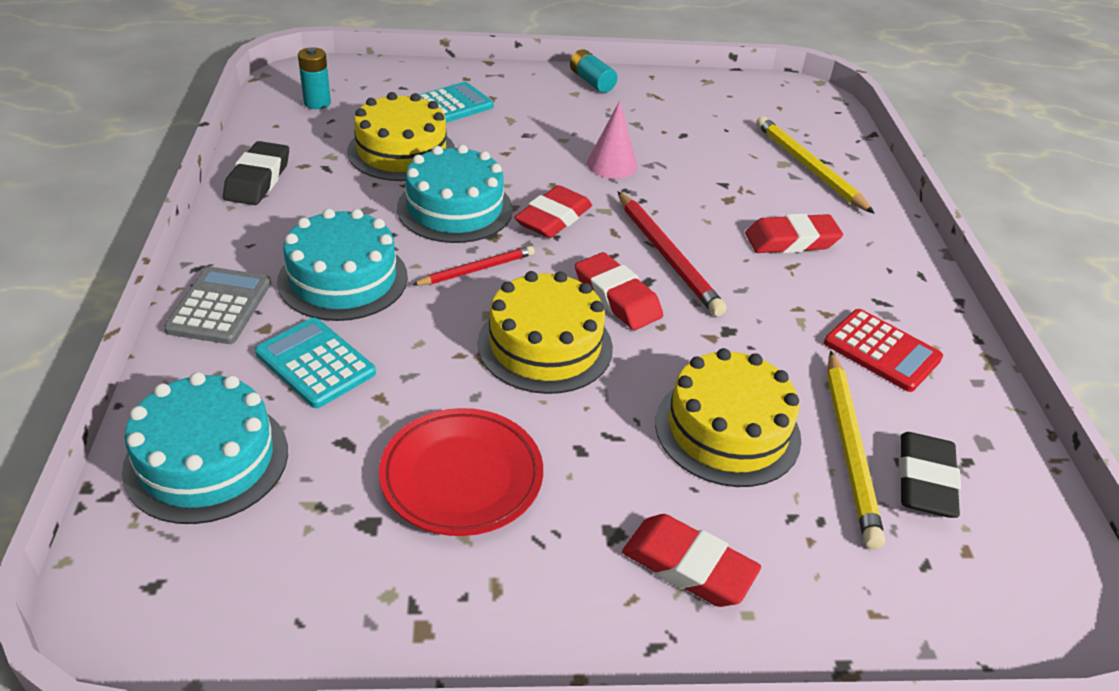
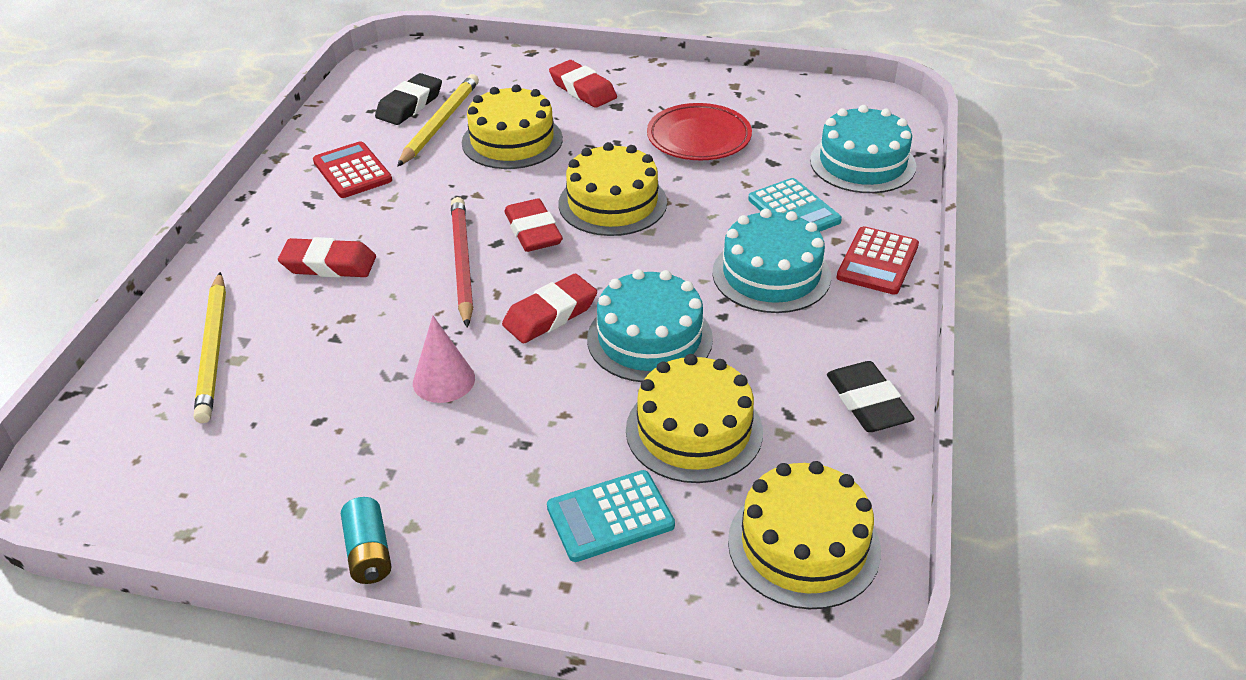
camera: 160 degrees left, 0 degrees up
(220, 306) = (877, 261): grey calculator -> red calculator
(258, 180) = (867, 403): black eraser -> black eraser turned 45 degrees counterclockwise
(317, 103) = (803, 545): turquoise battery -> yellow cake
(476, 270) = (647, 269): red pencil -> none

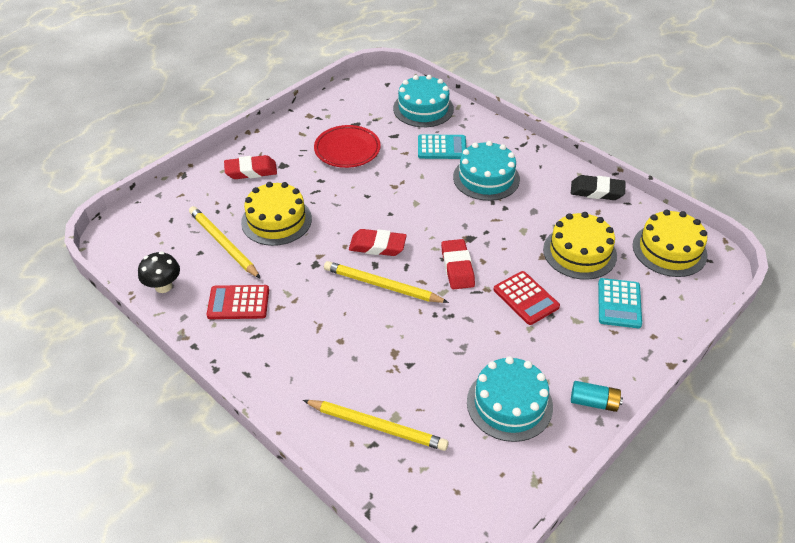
camera: 60 degrees left, 5 degrees up
(329, 264) = (333, 345): red eraser -> none
(343, 115) = (163, 286): none -> black mushroom
(410, 105) = (186, 250): black eraser -> none
(444, 380) = (481, 329): pink cone -> none
(462, 263) = (382, 285): red pencil -> yellow pencil
(612, 203) = (378, 206): yellow cake -> none
(649, 338) = (503, 239): turquoise cake -> turquoise cake (509, 404)
(877, 261) = (503, 141): red calculator -> red calculator (526, 298)

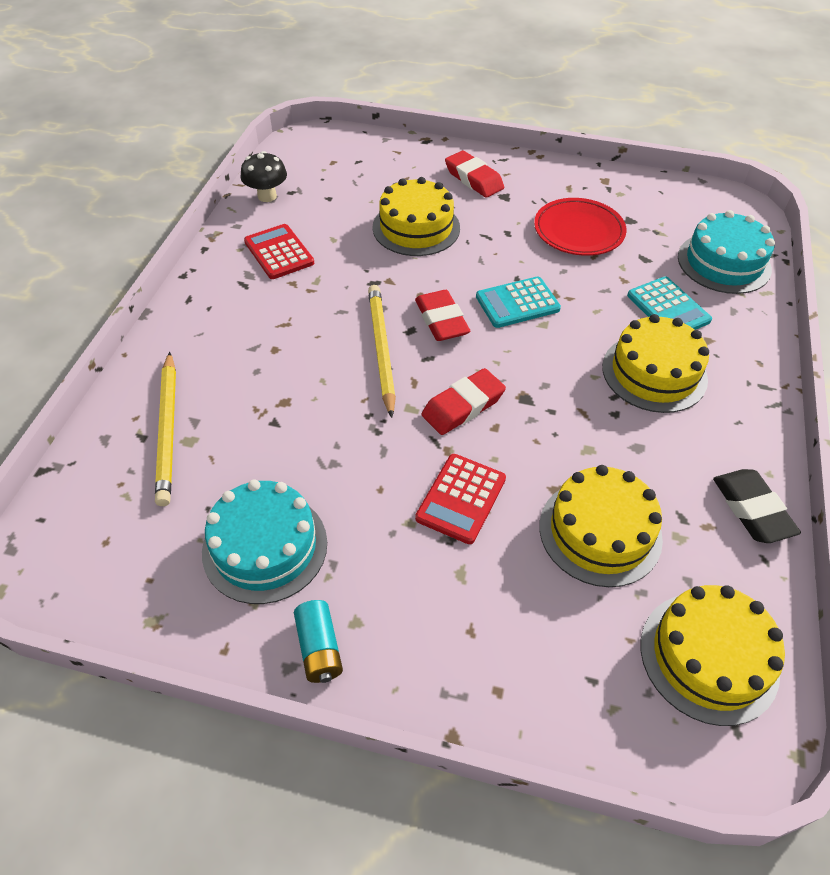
camera: 60 degrees right, 5 degrees up
(223, 244) = (352, 207): yellow pencil -> none
(486, 178) = (654, 373): turquoise cake -> yellow cake
(619, 303) = (533, 619): turquoise calculator -> turquoise calculator (517, 303)

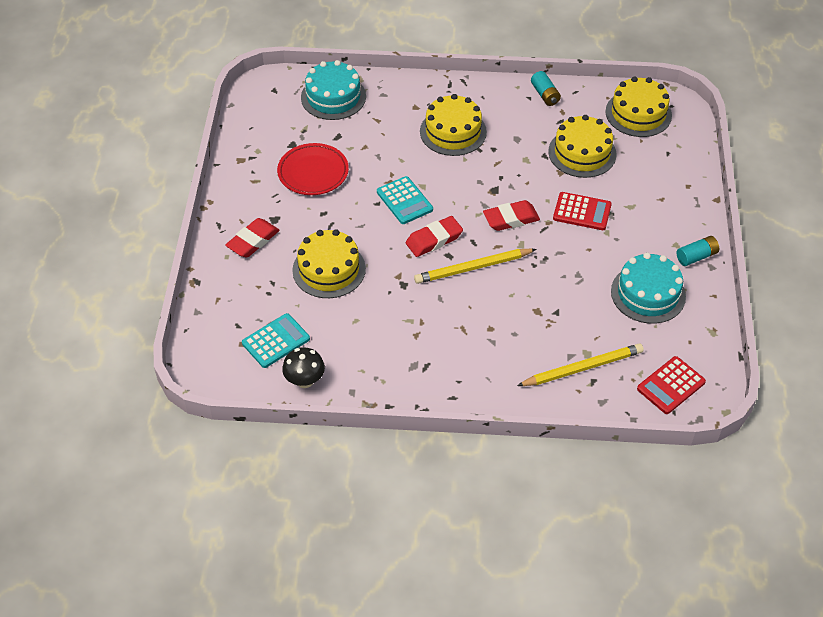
camera: 100 degrees left, 0 degrees up
(279, 252) = (381, 352): red calculator -> red calculator (671, 385)
(463, 406) = (511, 219): red eraser -> red eraser turned 60 degrees counterclockwise
(668, 308) = (389, 125): turquoise calculator -> turquoise calculator (276, 341)
(751, 509) = (545, 95): black eraser -> turquoise battery

